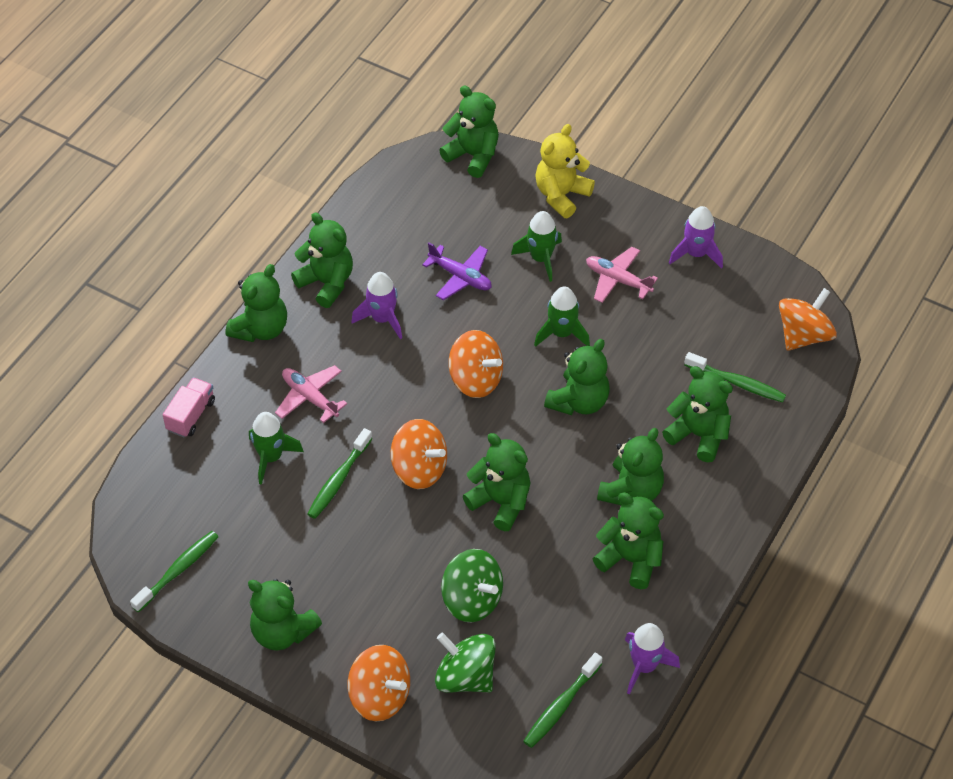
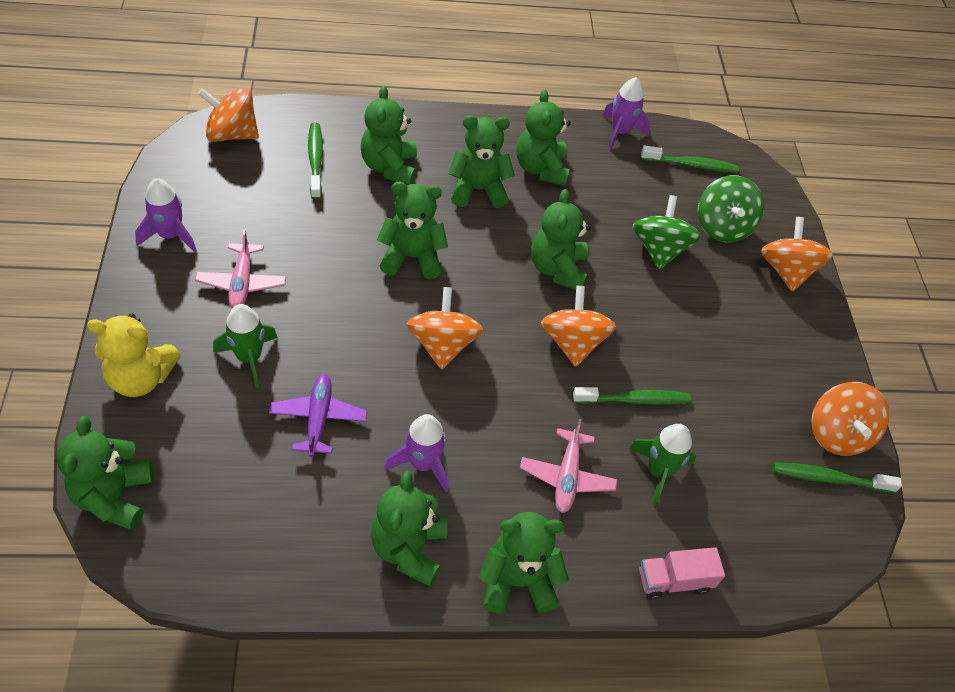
camera: 130 degrees left, 0 degrees up
(205, 607) = (837, 434): none -> orange spinning top
(282, 632) = (802, 363): green teddy bear -> none
(561, 333) = (340, 300): green rocket -> none

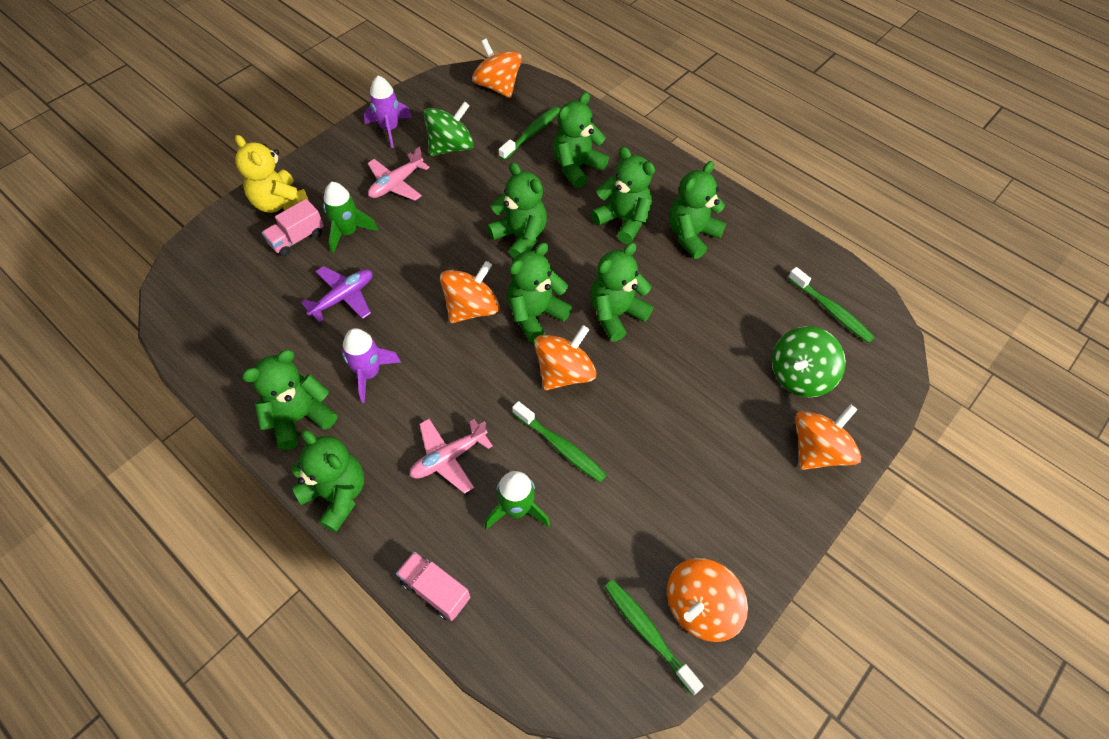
camera: 50 degrees right, 5 degrees up
(114, 497) = (193, 260): green teddy bear -> green teddy bear (535, 315)
(203, 399) = (297, 238): none -> pink truck
(620, 132) = (795, 247): purple rocket -> none
(659, 250) = (718, 356): green spinning top -> green spinning top (451, 147)

